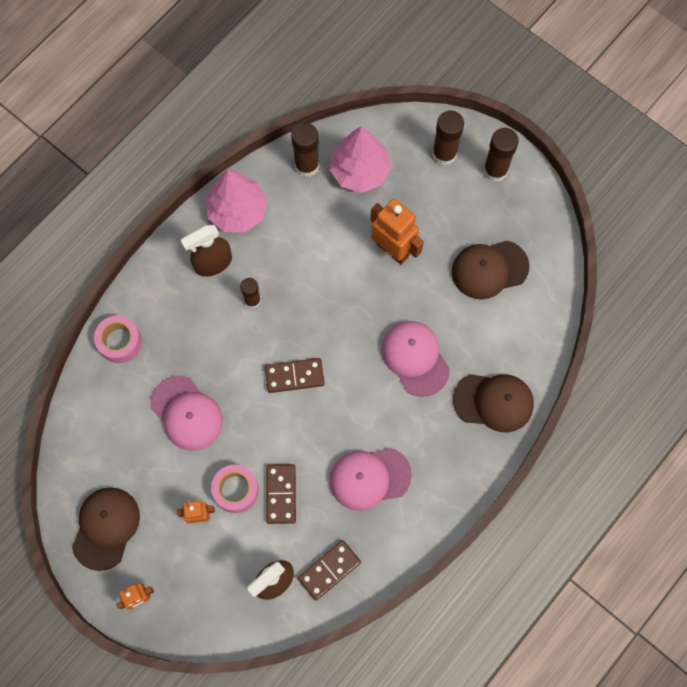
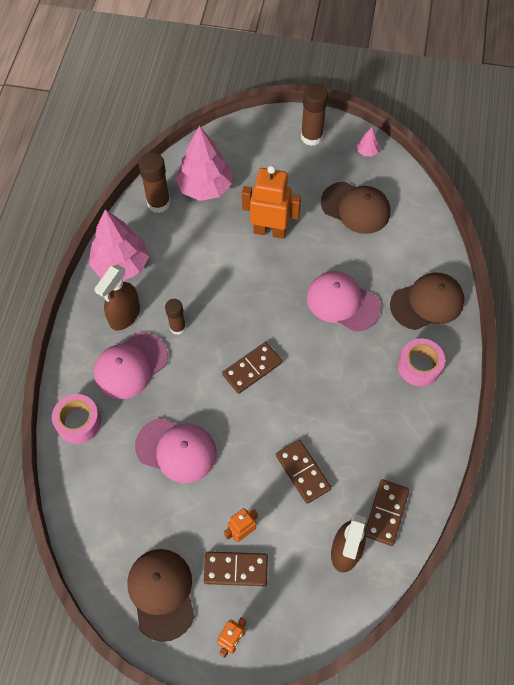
camera: 30 degrees left, 10 degrees down
(176, 543) = (236, 569): none -> brown domino
(236, 490) = (261, 491): pink tape -> pink tape (419, 366)
(369, 478) = (369, 416): pink cap -> pink cap (130, 366)
(444, 154) = (264, 144): brown glue stick -> none
(489, 269) = (355, 208): brown cap -> brown cap turned 105 degrees counterclockwise
(540, 215) = (367, 151): none -> pink tree

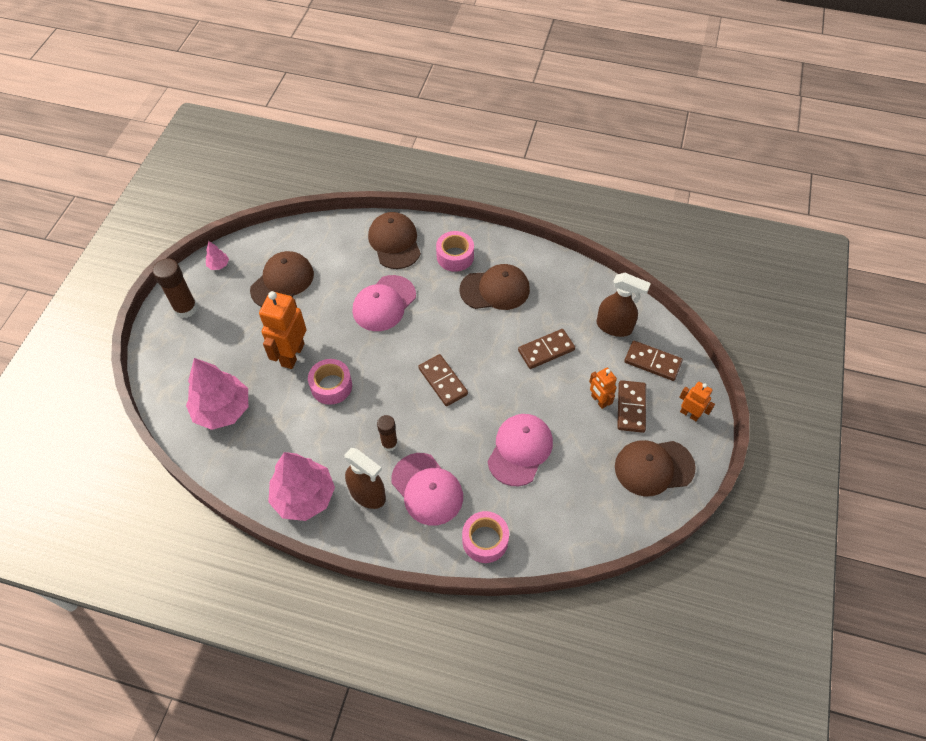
camera: 85 degrees left, 5 degrees down
(158, 203) = (232, 456): brown glue stick -> none
(237, 269) = (331, 386): none -> pink tape
(379, 412) = (495, 289): none -> brown cap
(386, 513) = (583, 295): brown domino -> brown domino (652, 362)

